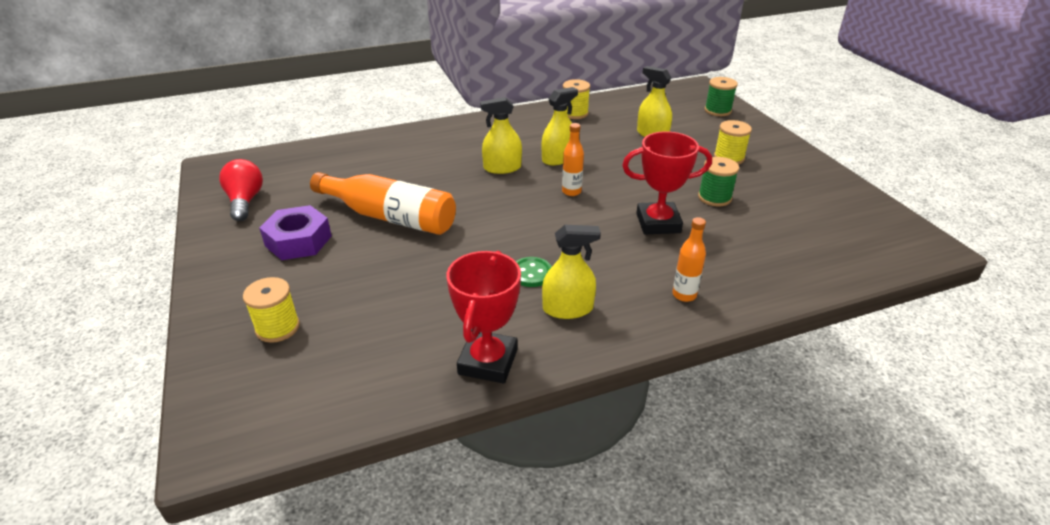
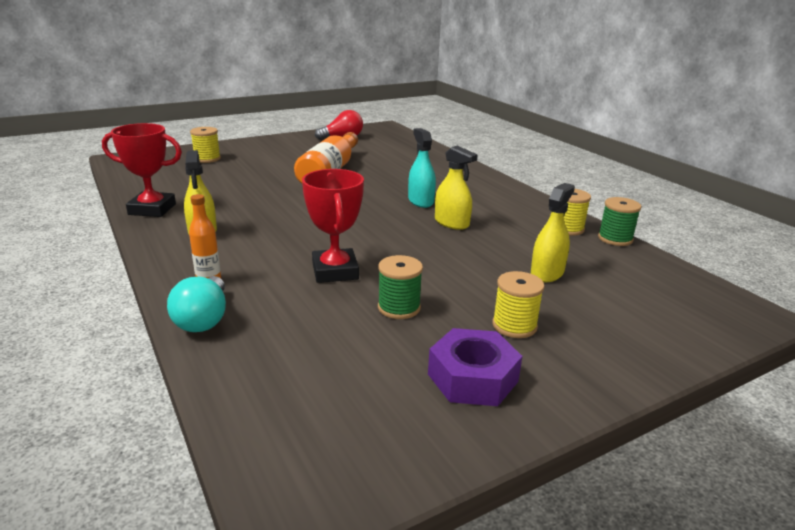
camera: 80 degrees right, 10 degrees down
(298, 241) = (297, 153): purple nut -> purple nut (472, 377)
(502, 168) = (420, 201): yellow spray bottle -> turquoise spray bottle
(531, 273) = (252, 218): green button -> none
(571, 192) = (387, 230): orange bottle -> none
(717, 110) = (674, 327): green spool -> green spool (615, 239)
(754, 292) = (204, 319): none -> turquoise light bulb

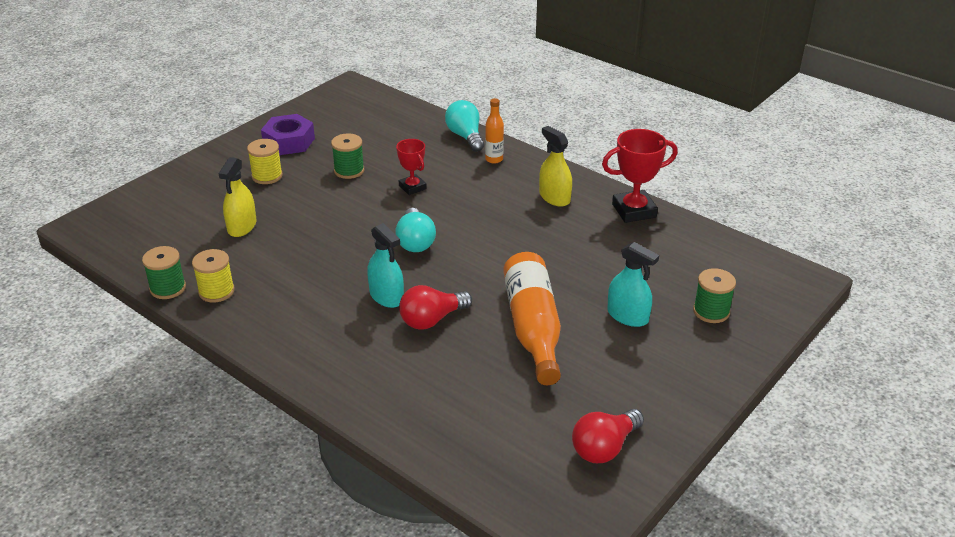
camera: 160 degrees right, 10 degrees up
(207, 159) = (711, 311): yellow spool -> green spool
(261, 166) = (627, 316): none -> turquoise spray bottle
(335, 271) = (412, 187): red trophy -> red trophy, size x0.62
(371, 227) = (415, 241): none -> turquoise light bulb
(395, 186) = (432, 319): none -> red light bulb
(451, 223) = (340, 268): yellow spray bottle -> none

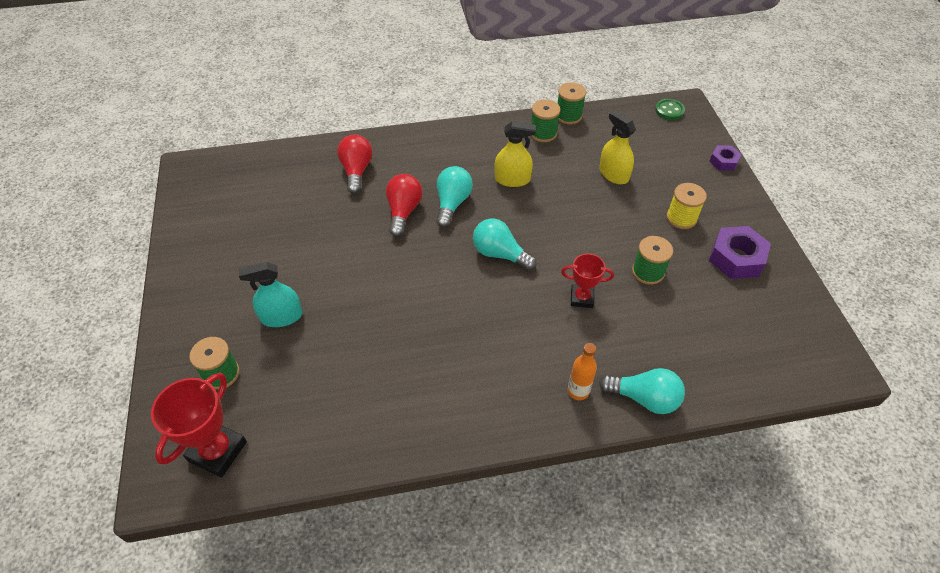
camera: 130 degrees right, 15 degrees up
(100, 231) = (669, 110): none -> green button
(163, 179) = (723, 161): none -> purple nut
(216, 291) = (543, 133): yellow spool -> green spool
(386, 296) = (452, 203): turquoise spray bottle -> turquoise light bulb
(533, 328) = (335, 255): orange bottle -> none
(554, 197) = (469, 391): yellow spray bottle -> yellow spray bottle (512, 179)
(604, 447) = (211, 218): red light bulb -> red light bulb (356, 171)
(634, 211) = (387, 439): red trophy -> red trophy (217, 451)

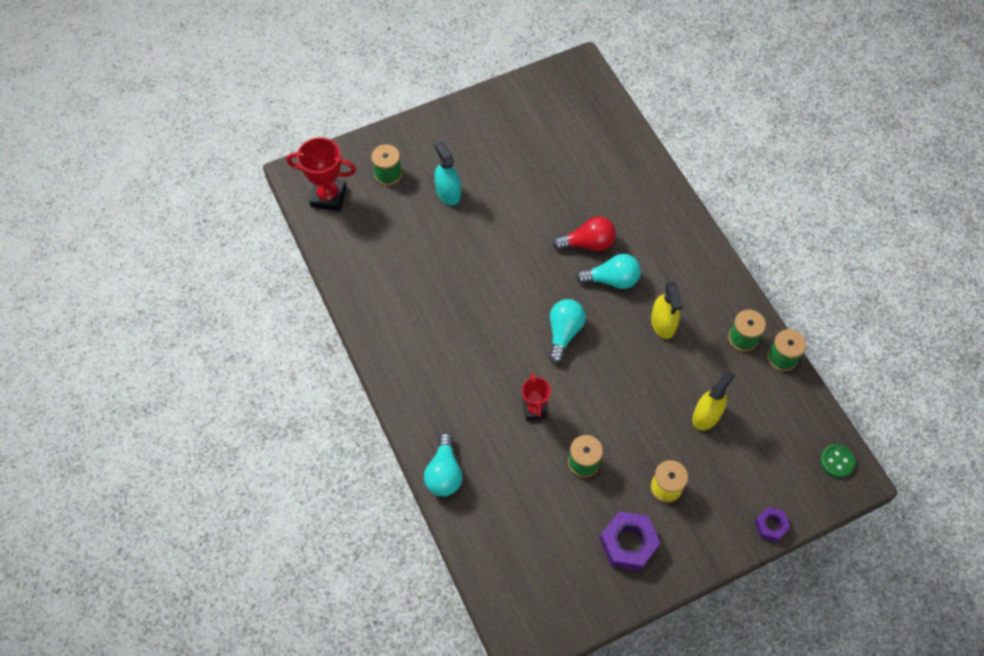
camera: 75 degrees right, 10 degrees up
(356, 171) = (624, 191): red light bulb -> none
(578, 391) = (437, 421): orange bottle -> none

